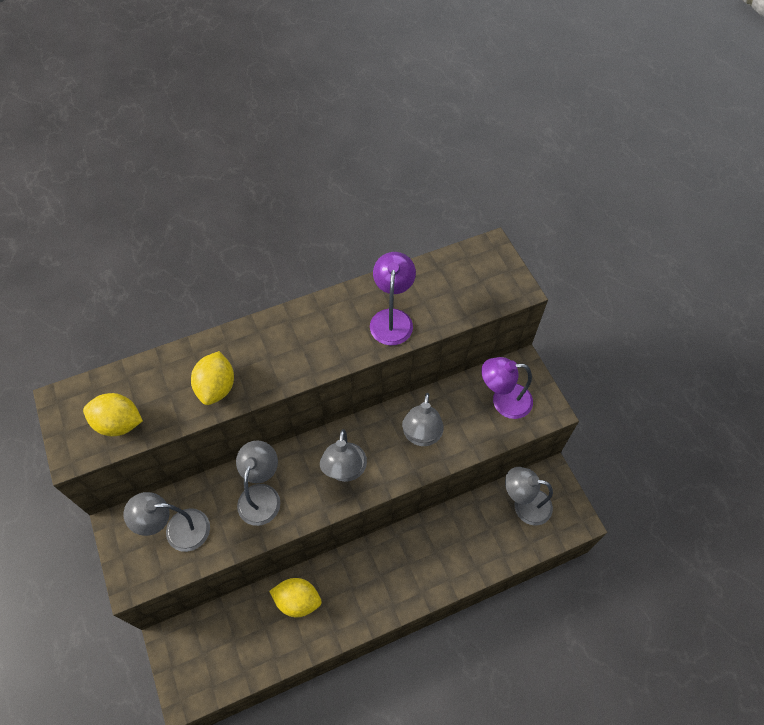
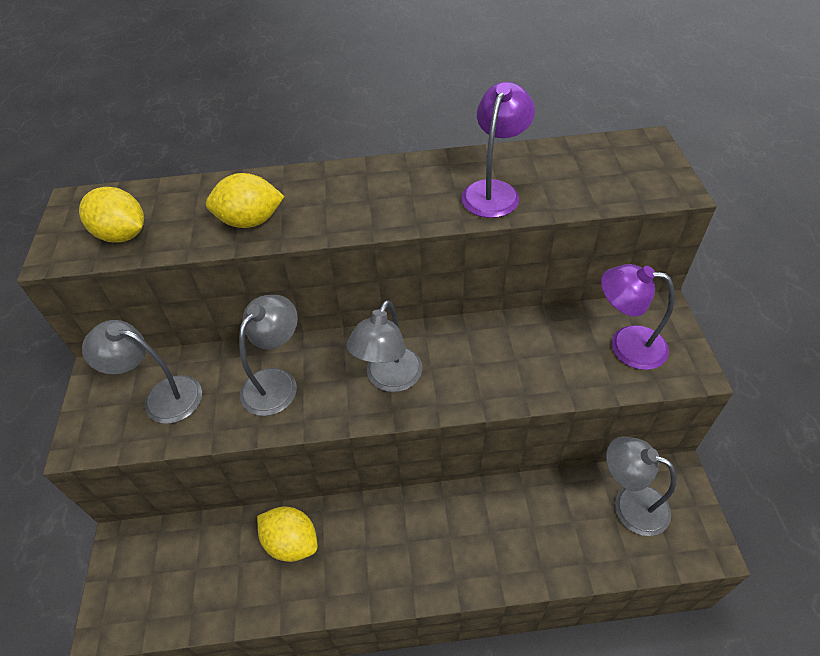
camera: 20 degrees right, 10 degrees down
(217, 387) = (250, 221): yellow lemon -> yellow lemon turned 60 degrees clockwise
(421, 436) = (502, 362): grey lamp -> none

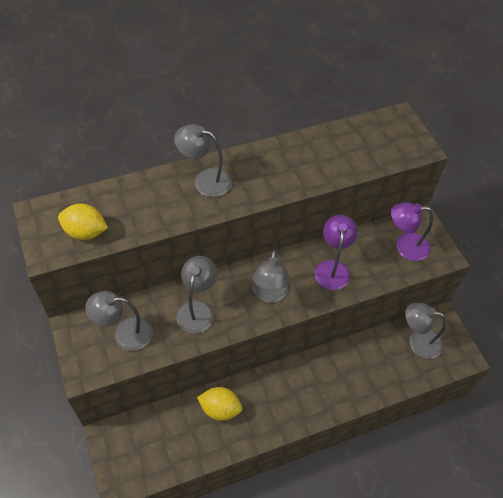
camera: 20 degrees left, 5 degrees up
(250, 221) = (168, 209): yellow lemon -> none
(319, 191) = (205, 180): none -> grey lamp
(494, 191) = (317, 165): purple lamp -> purple lamp (332, 268)

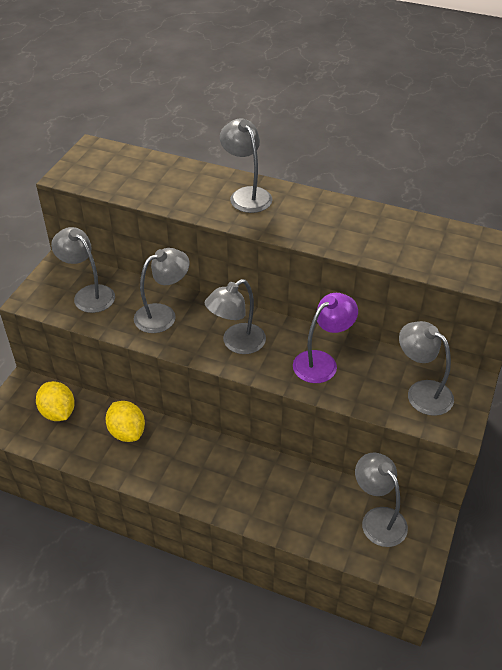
camera: 45 degrees right, 10 degrees down
(85, 232) = (109, 178): yellow lemon -> yellow lemon (58, 412)
(405, 246) = (421, 392): purple lamp -> grey lamp

